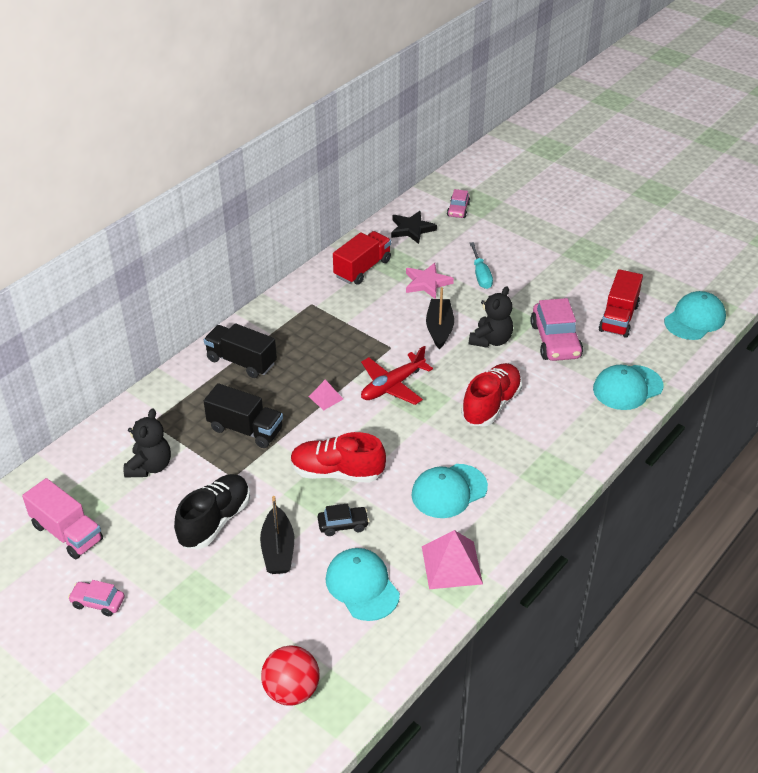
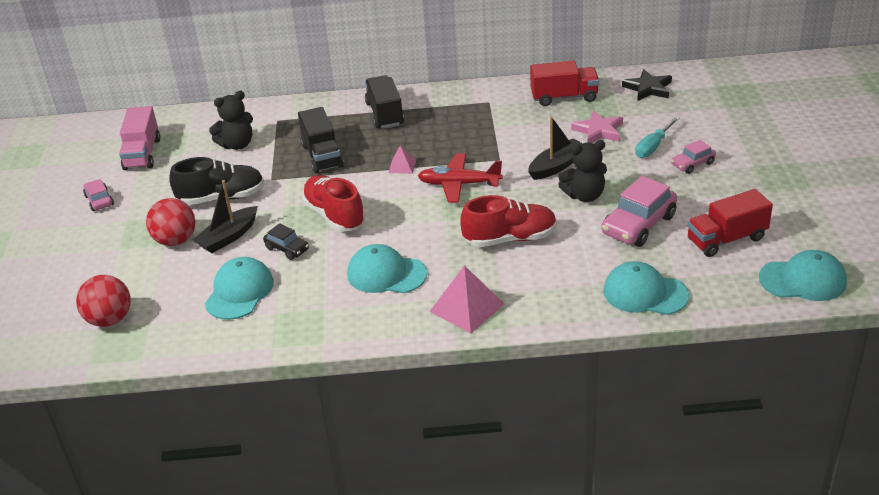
camera: 50 degrees right, 5 degrees down
(236, 585) = (175, 240): none -> red ball
(451, 564) = (312, 319): pink pyramid -> pink pyramid (467, 307)
(458, 210) = (712, 92): pink car -> pink car (692, 164)

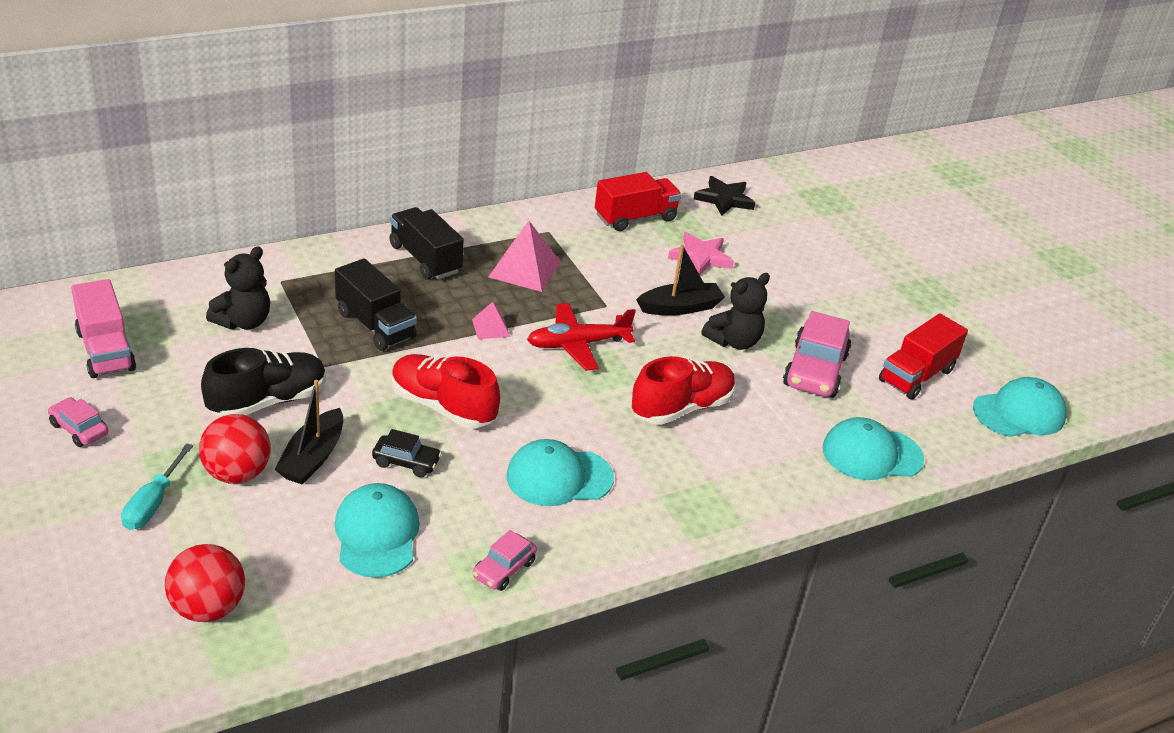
camera: 30 degrees left, 0 degrees up
(467, 307) = (685, 505): pink pyramid -> pink pyramid (525, 269)
(556, 166) = (680, 307): black boat -> black boat turned 45 degrees clockwise
(653, 146) = (773, 271): turquoise screwdriver -> turquoise screwdriver (153, 503)
(692, 164) = (827, 288): pink car -> pink car (504, 569)

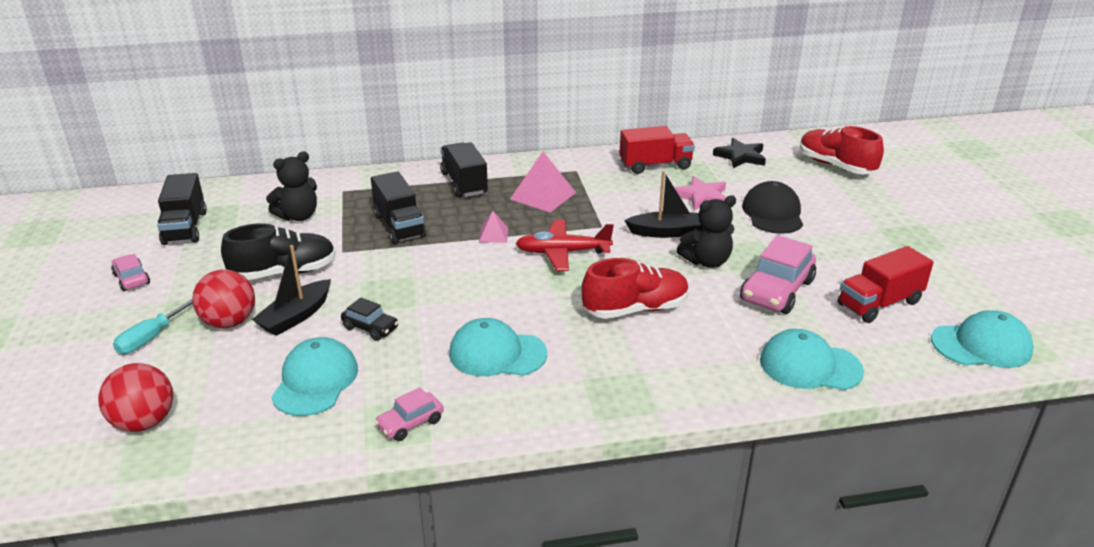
camera: 20 degrees right, 5 degrees down
(105, 350) = (185, 227): pink truck -> black truck
(442, 406) = (423, 289): red shoe -> red shoe (835, 166)
(781, 273) = (772, 213): none -> black cap

